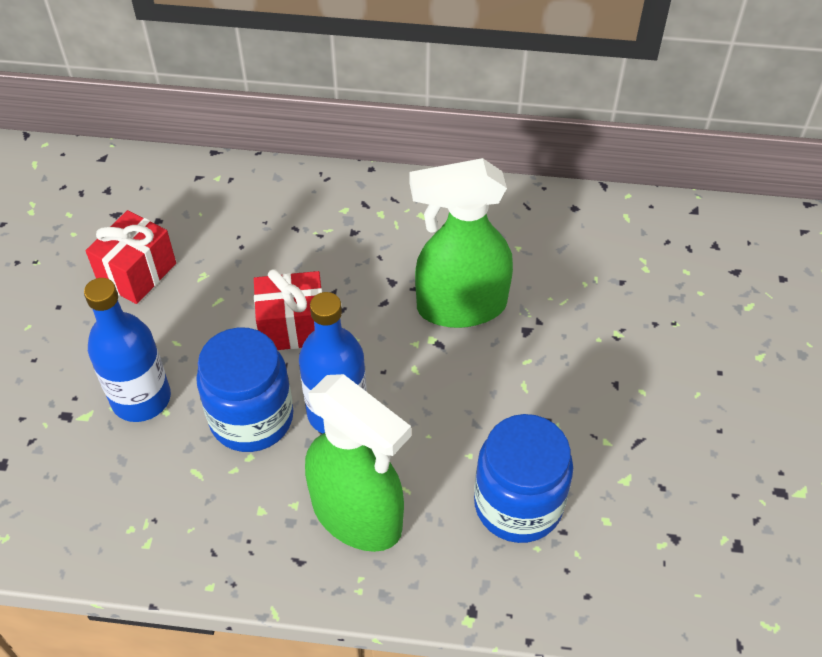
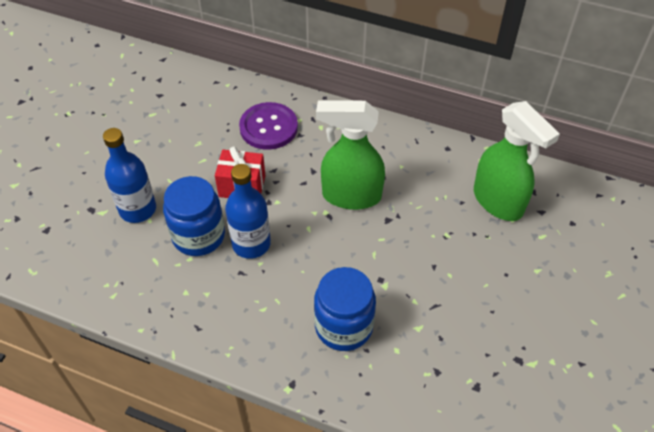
camera: 15 degrees right, 0 degrees up
(137, 273) = (160, 133): red gift -> none
(302, 230) = (268, 127): none -> purple button
(358, 516) = (242, 309): green spray bottle -> green spray bottle (498, 202)

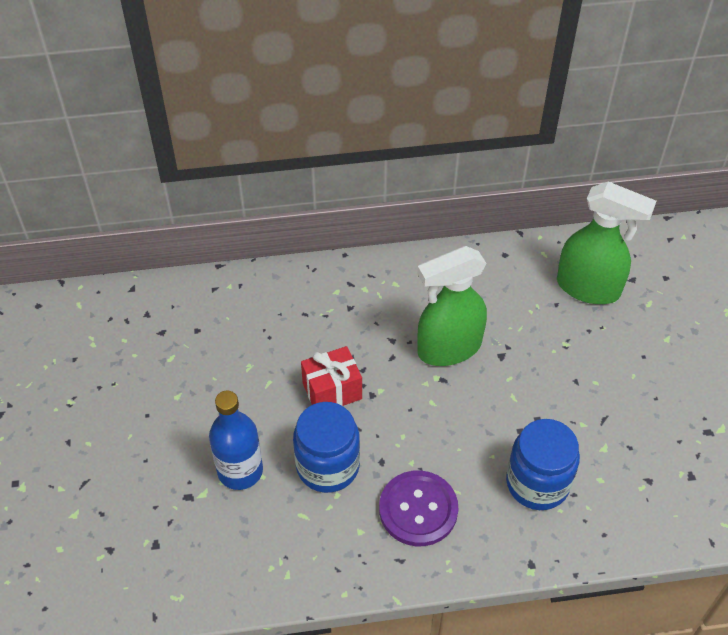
camera: 30 degrees left, 0 degrees up
(251, 244) = (388, 447): blue bottle -> none
(268, 127) = (311, 314): purple button -> purple button (418, 509)

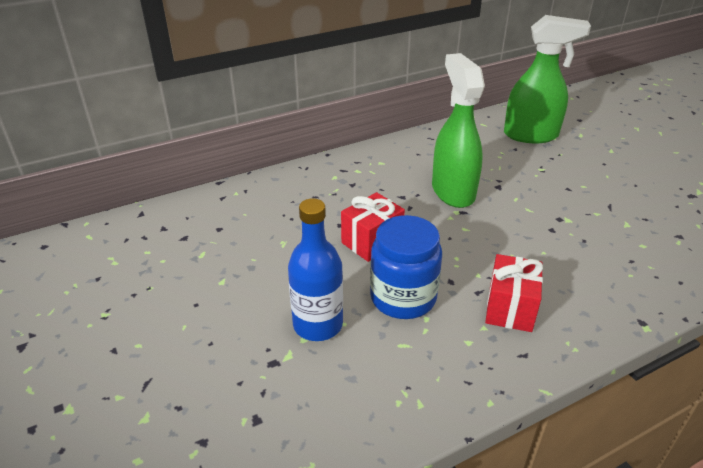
camera: 20 degrees left, 15 degrees down
(418, 509) = (510, 308): purple button -> red gift
(448, 348) = (452, 191): green spray bottle -> green spray bottle turned 120 degrees clockwise
(537, 483) = (596, 261): blue jar -> none

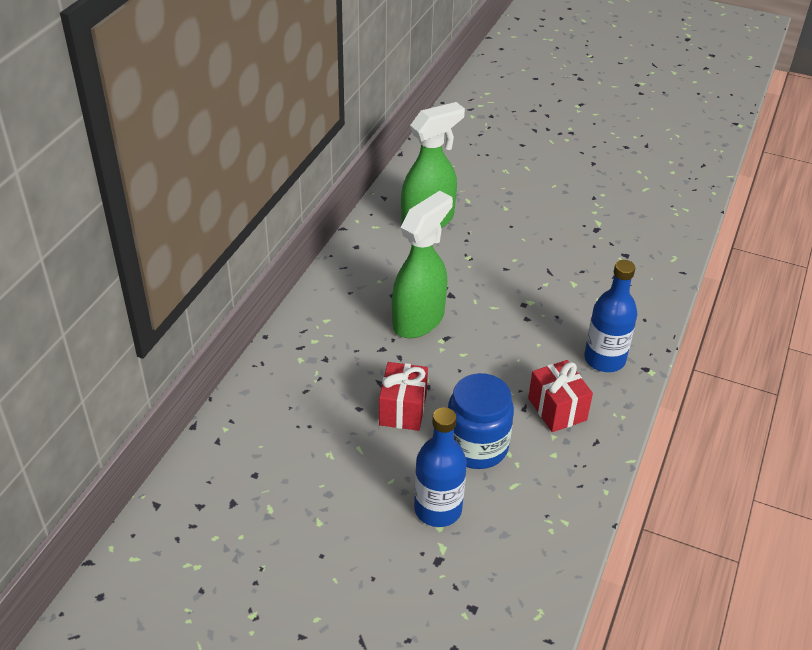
camera: 40 degrees left, 5 degrees up
(452, 191) = (419, 320): green spray bottle -> green spray bottle turned 90 degrees clockwise
(601, 293) = (604, 359): none -> blue bottle

